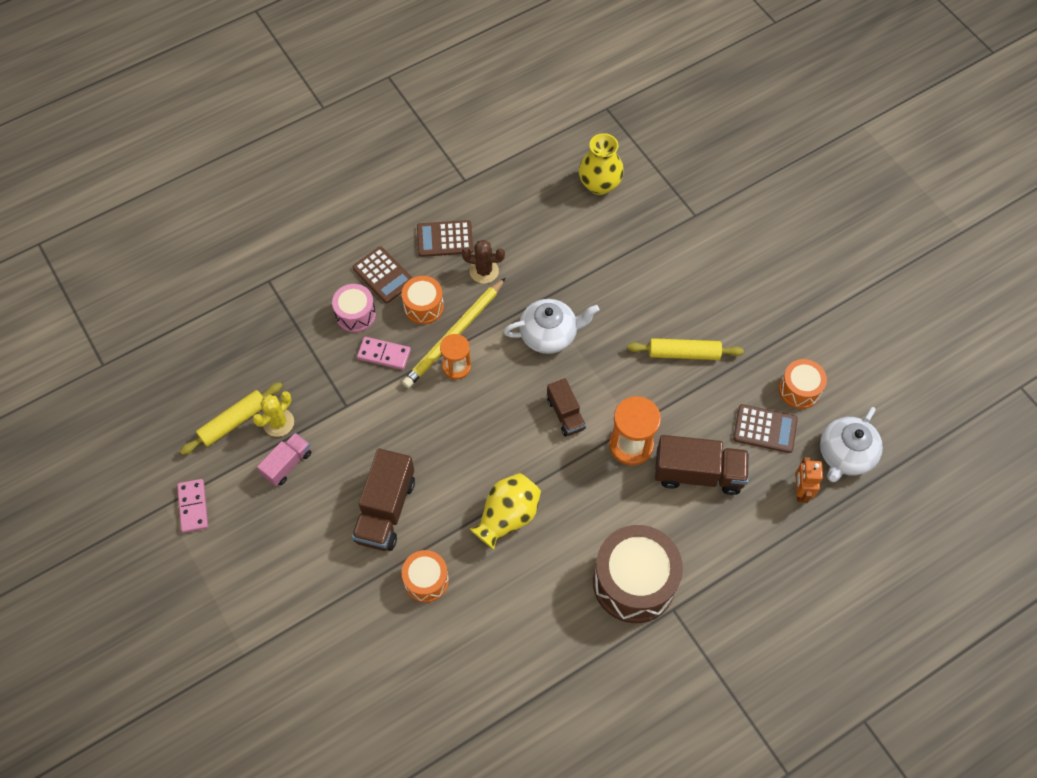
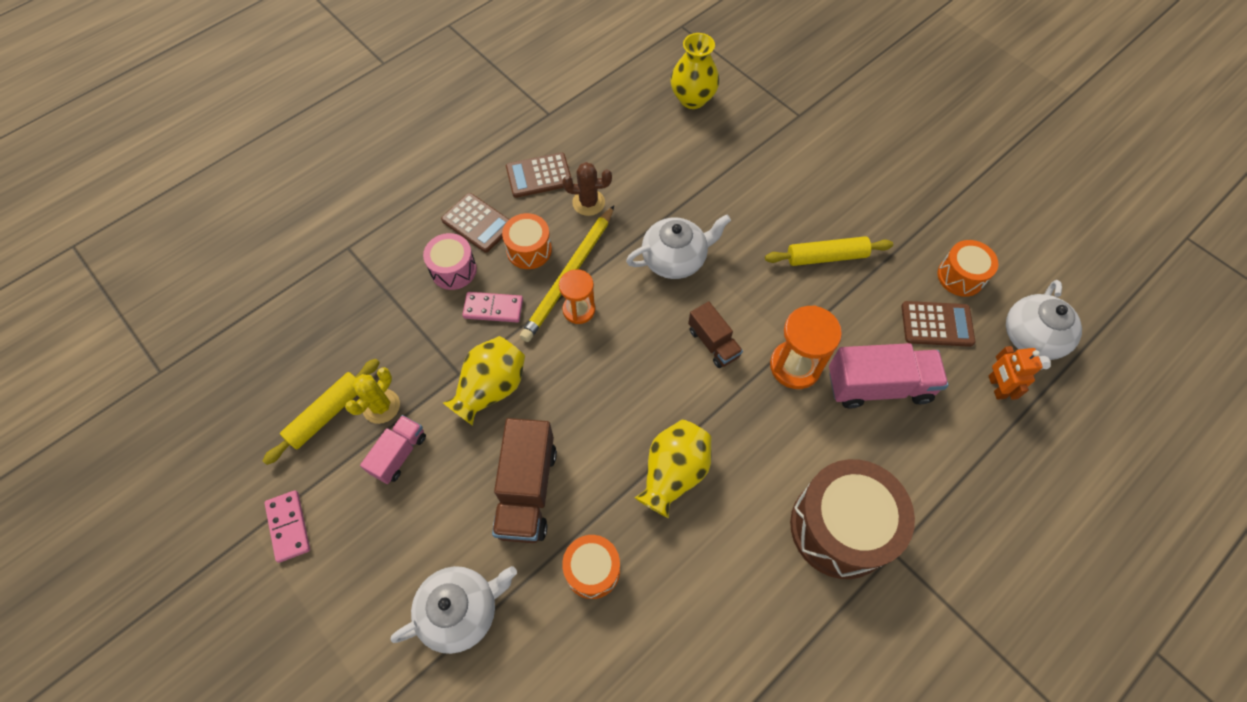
camera: 10 degrees left, 0 degrees up
(318, 593) = (461, 610): none -> white teapot
(370, 422) = (491, 388): none -> yellow vase
(698, 473) = (878, 386): brown truck -> pink truck

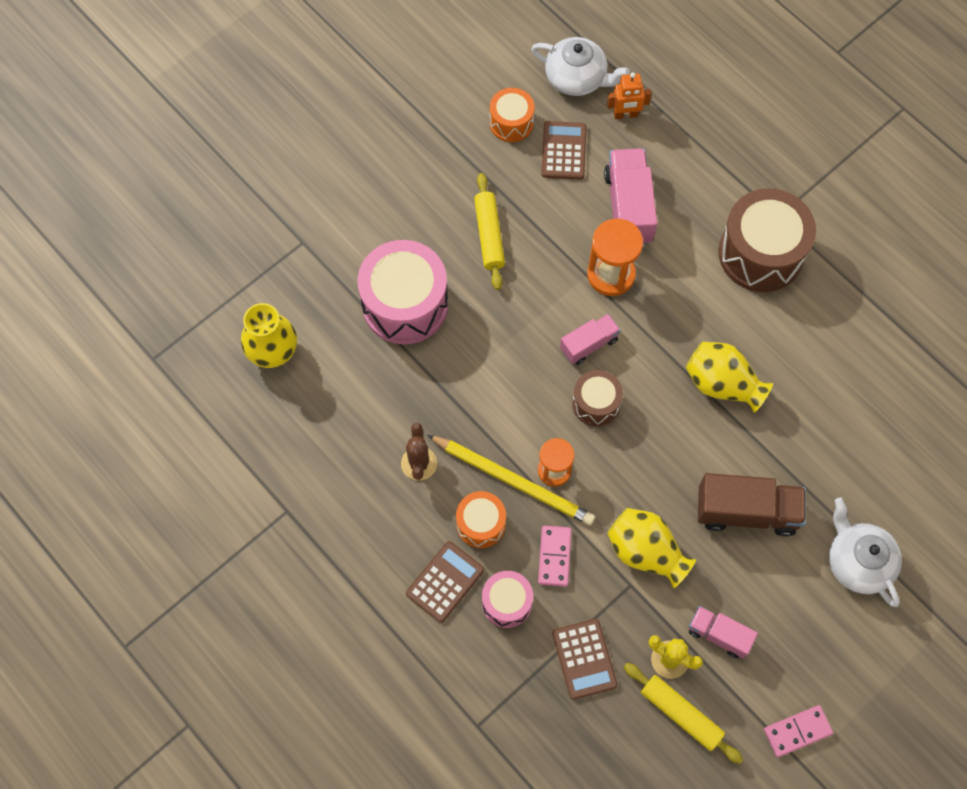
camera: 90 degrees left, 5 degrees up
(539, 176) = (380, 518): brown calculator -> brown calculator (584, 659)
(592, 570) = (813, 452): orange drum -> none
(648, 348) = (596, 403): none -> brown drum
(675, 259) = (492, 376): white teapot -> none
(713, 343) = (589, 344): brown truck -> pink truck
(744, 190) = (405, 304): none -> pink drum

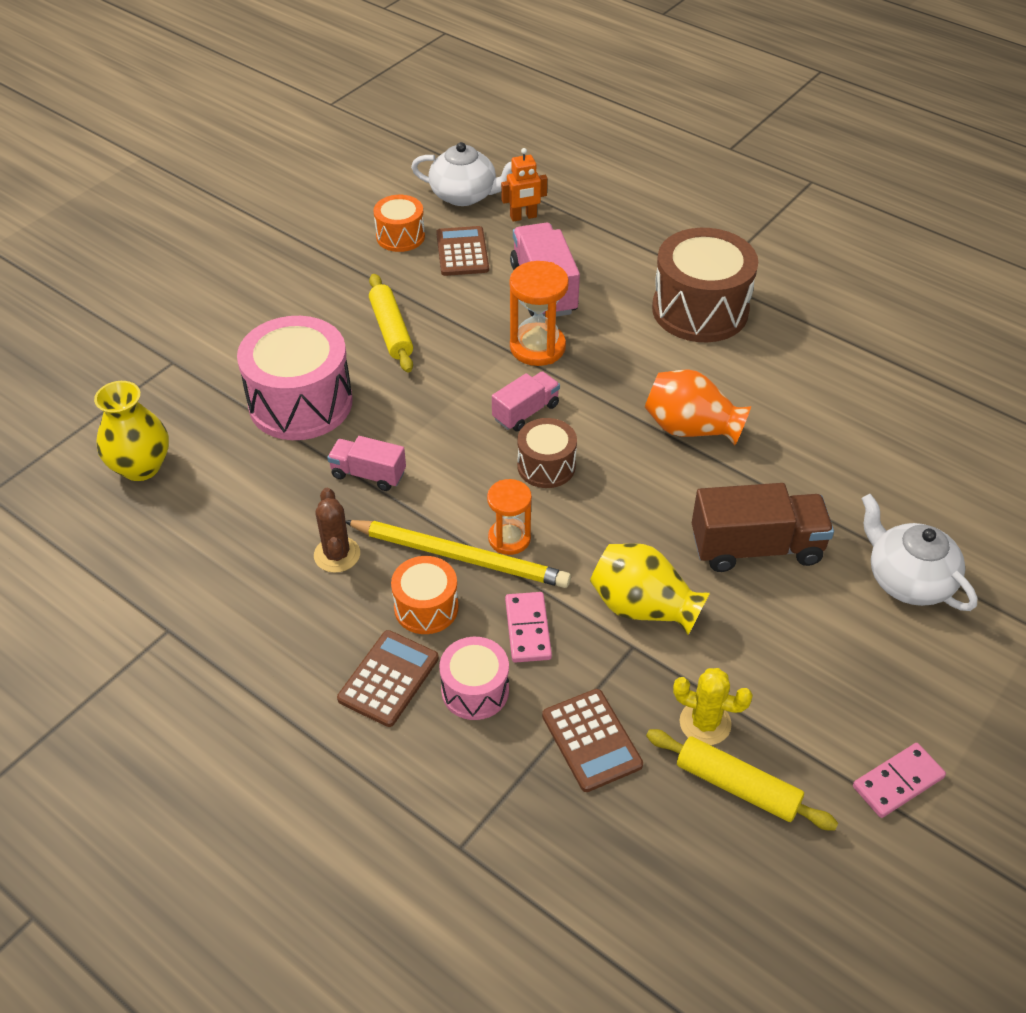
camera: 10 degrees left, 20 degrees down
(719, 635) = (761, 684): pink truck -> pink truck (368, 474)
(722, 384) = (690, 429): yellow vase -> orange vase

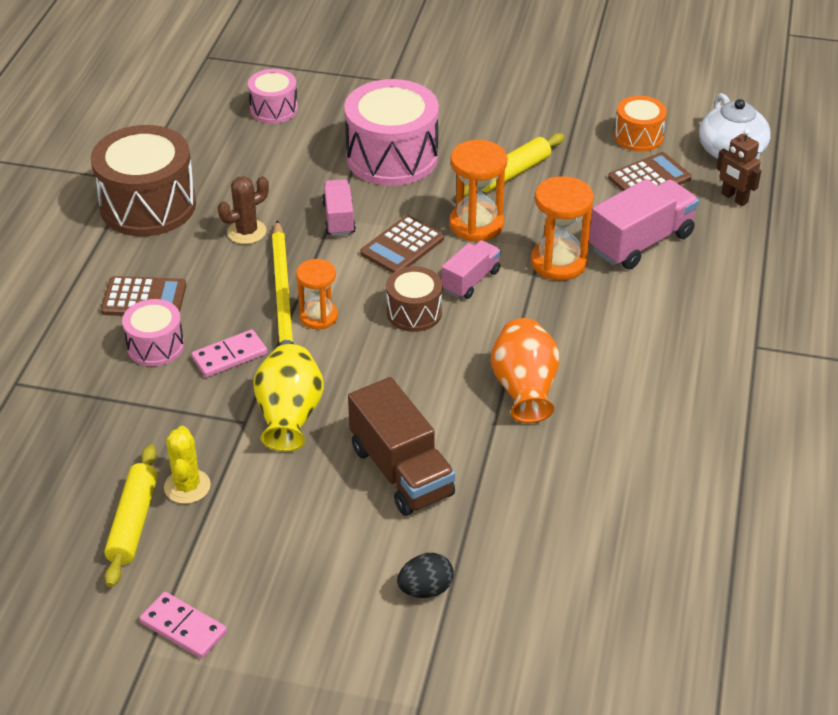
camera: 65 degrees right, 5 degrees down
(141, 467) = (274, 109): yellow vase -> pink drum
(426, 607) = (221, 295): orange drum -> none
(448, 380) = (476, 224): none -> orange hourglass
(523, 217) = (734, 198): orange robot -> brown robot
(526, 412) = (470, 281): pink truck -> pink truck turned 75 degrees counterclockwise
(591, 740) = (139, 424): brown calculator -> brown calculator (402, 246)
(700, 310) = (699, 352): brown drum -> brown drum (148, 205)
(907, 580) = (425, 589): white teapot -> black egg

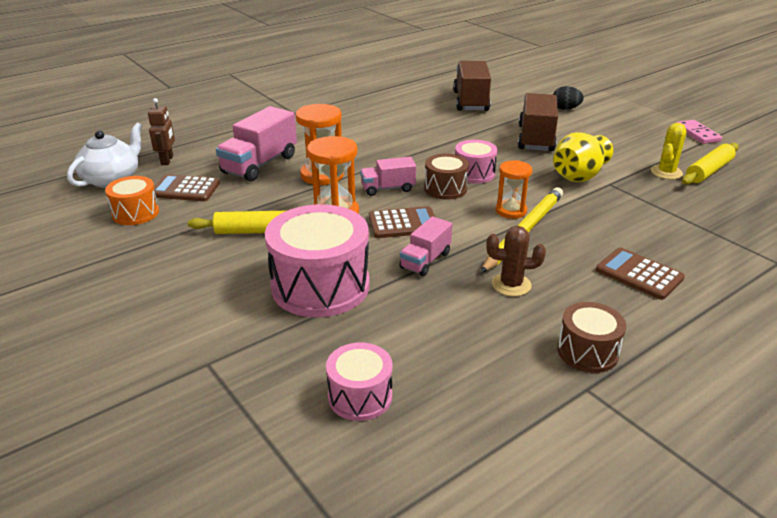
camera: 140 degrees left, 10 degrees down
(148, 205) = (587, 352): brown drum -> brown drum, size x0.54
(155, 346) = (647, 241): pink drum -> pink drum (474, 173)
(229, 356) = (594, 215): pink domino -> none
(524, 389) = (431, 140): orange vase -> none
(580, 522) = (470, 101): none -> brown truck
(641, 242) = (259, 164): pink truck -> pink truck turned 60 degrees counterclockwise

